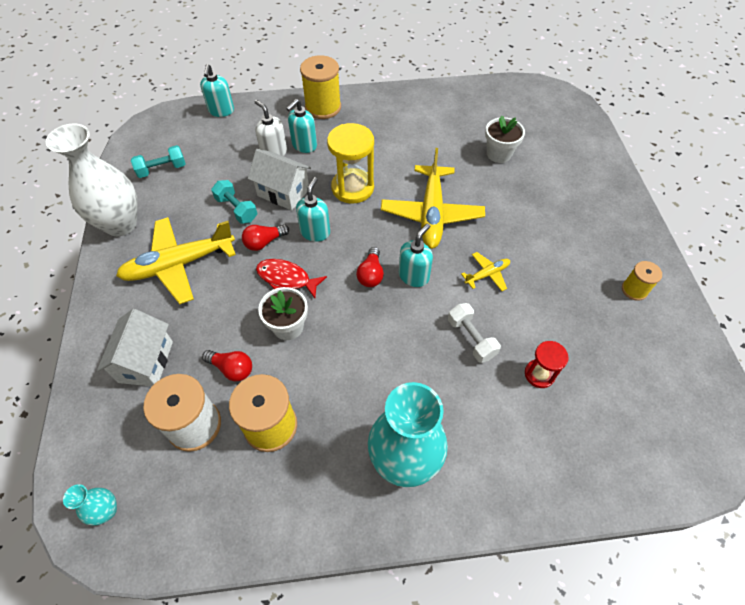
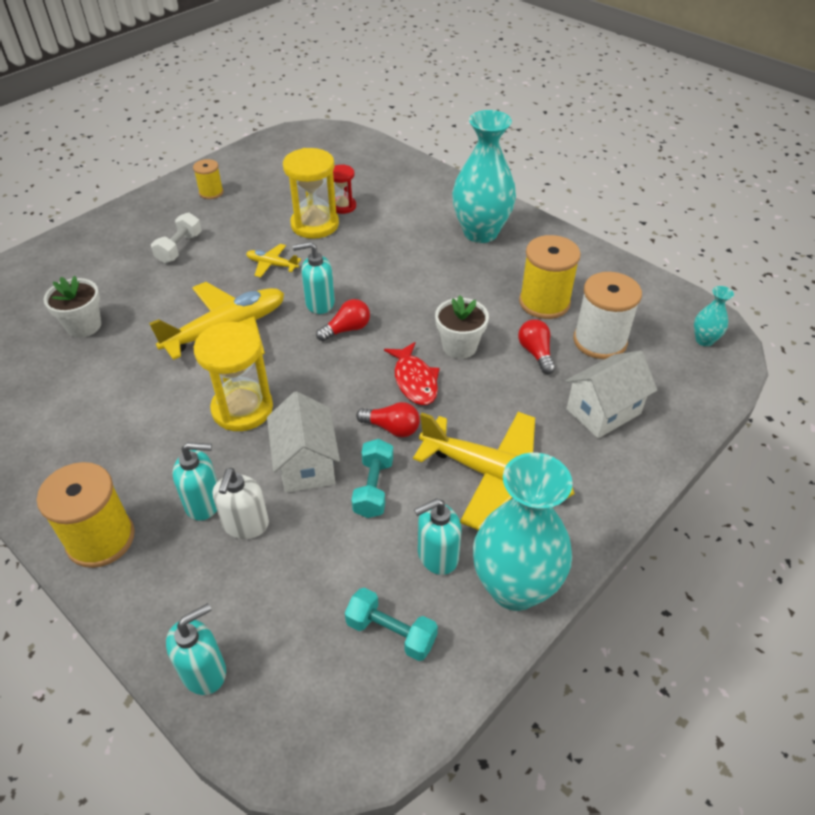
camera: 130 degrees left, 10 degrees down
(121, 224) = (514, 587): white vase -> turquoise vase
(315, 232) = (337, 398): turquoise soap dispenser -> turquoise soap dispenser (437, 556)
(471, 338) = (348, 246): white dumbbell -> white dumbbell (179, 248)
(524, 334) = (315, 224): none -> yellow hourglass

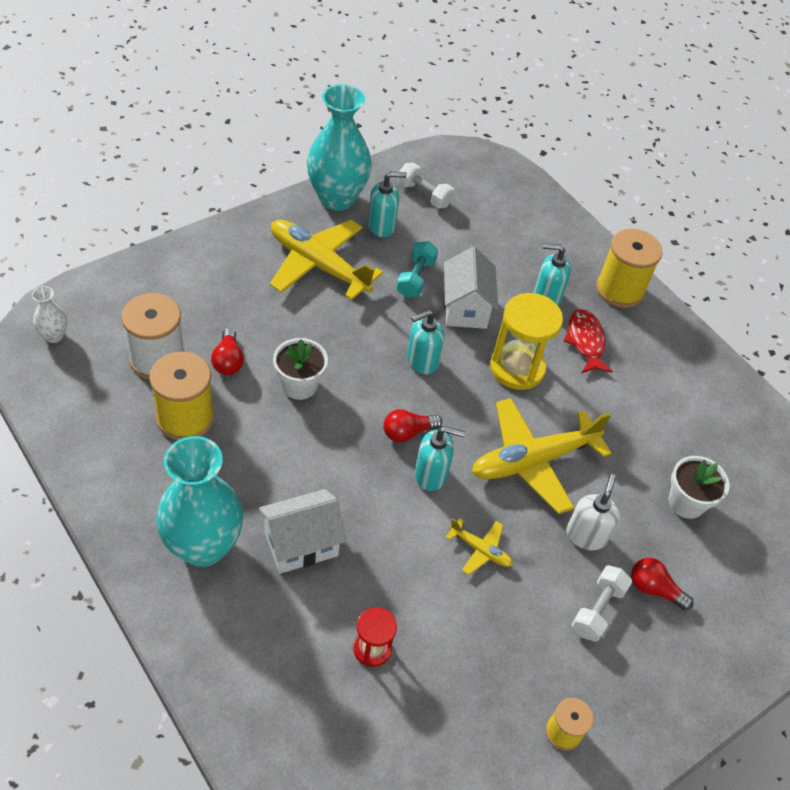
camera: 175 degrees left, 5 degrees up
(204, 671) = (540, 203): turquoise soap dispenser -> turquoise soap dispenser (421, 361)
(245, 525) = (515, 275): white soap dispenser -> white soap dispenser (586, 535)
(315, 224) = (418, 616): yellow hourglass -> none
(391, 632) = (424, 195): turquoise dumbbell -> white dumbbell
(392, 428) = (389, 320): red light bulb -> red light bulb (654, 589)
(414, 380) = (355, 359): red fish -> red fish (585, 341)
(603, 411) = (201, 292): white house -> white house (301, 544)
(704, 340) = (54, 336): turquoise vase -> white vase

